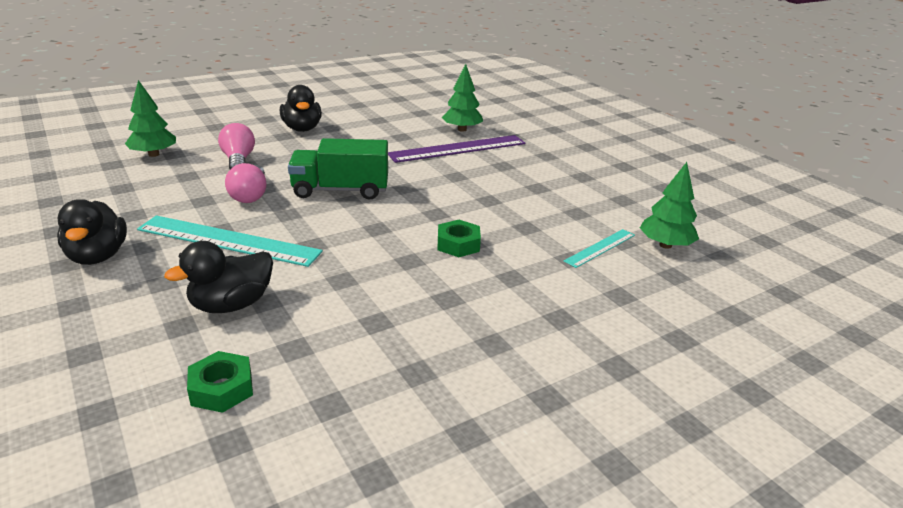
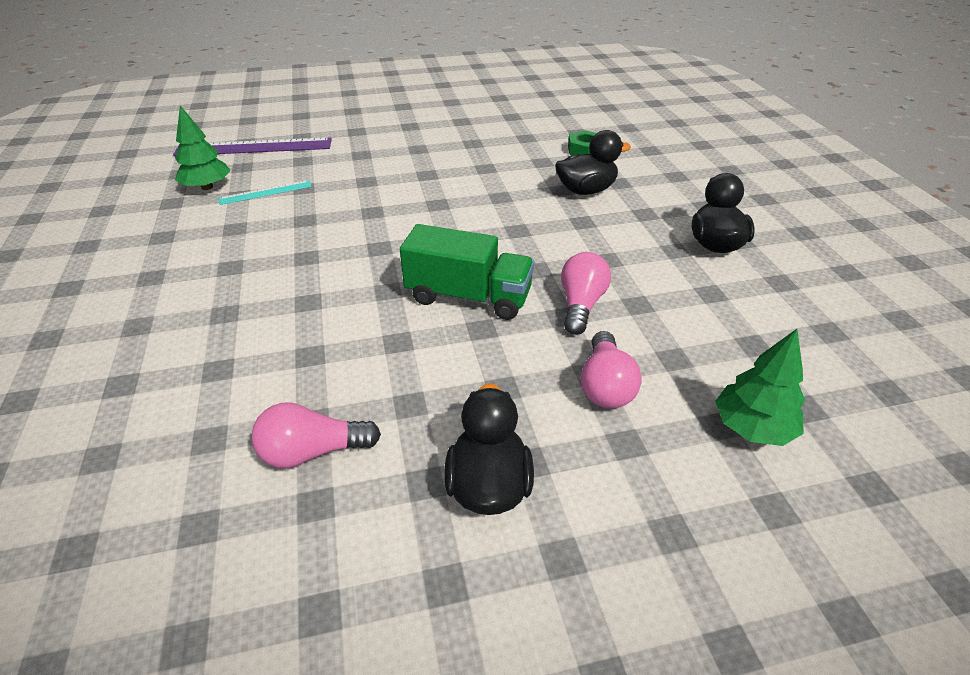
camera: 160 degrees left, 10 degrees up
(228, 241) = (597, 244): turquoise ruler -> none
(392, 129) = (312, 452): none -> pink light bulb
(458, 149) = (248, 364): purple ruler -> purple ruler (254, 147)
(458, 244) = (385, 212): green nut -> none
(462, 129) = (183, 427): green tree -> none

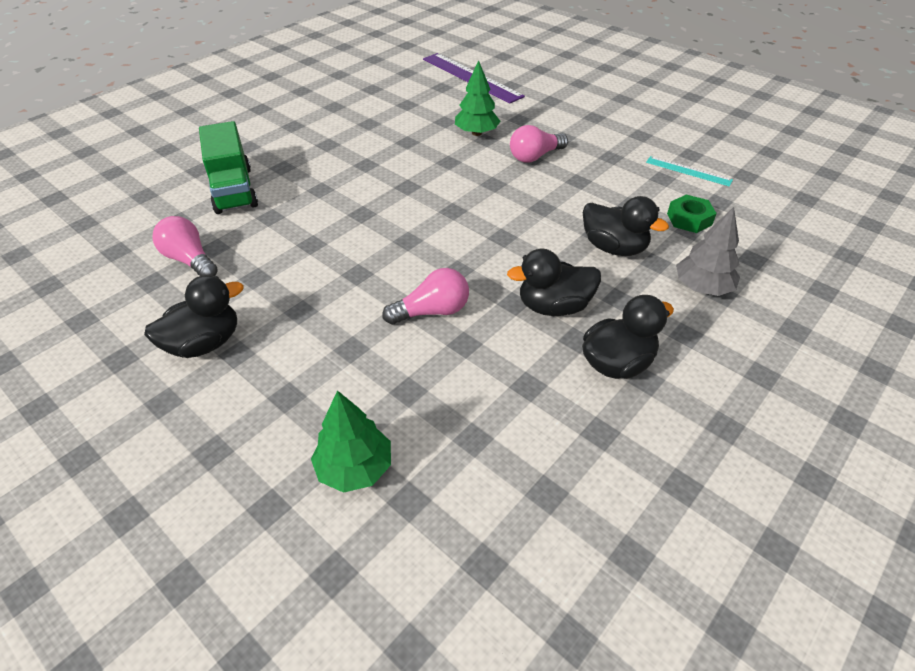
camera: 55 degrees right, 5 degrees up
(207, 187) = (402, 89): green tree -> green tree (476, 133)
(265, 192) = (421, 111): turquoise ruler -> turquoise ruler (688, 171)
(468, 297) = (388, 251): green truck -> green truck (233, 190)
(605, 385) = (342, 362): pink light bulb -> pink light bulb (535, 156)
(630, 244) = (553, 306): none -> black duck
(663, 179) = (702, 287): none -> grey tree

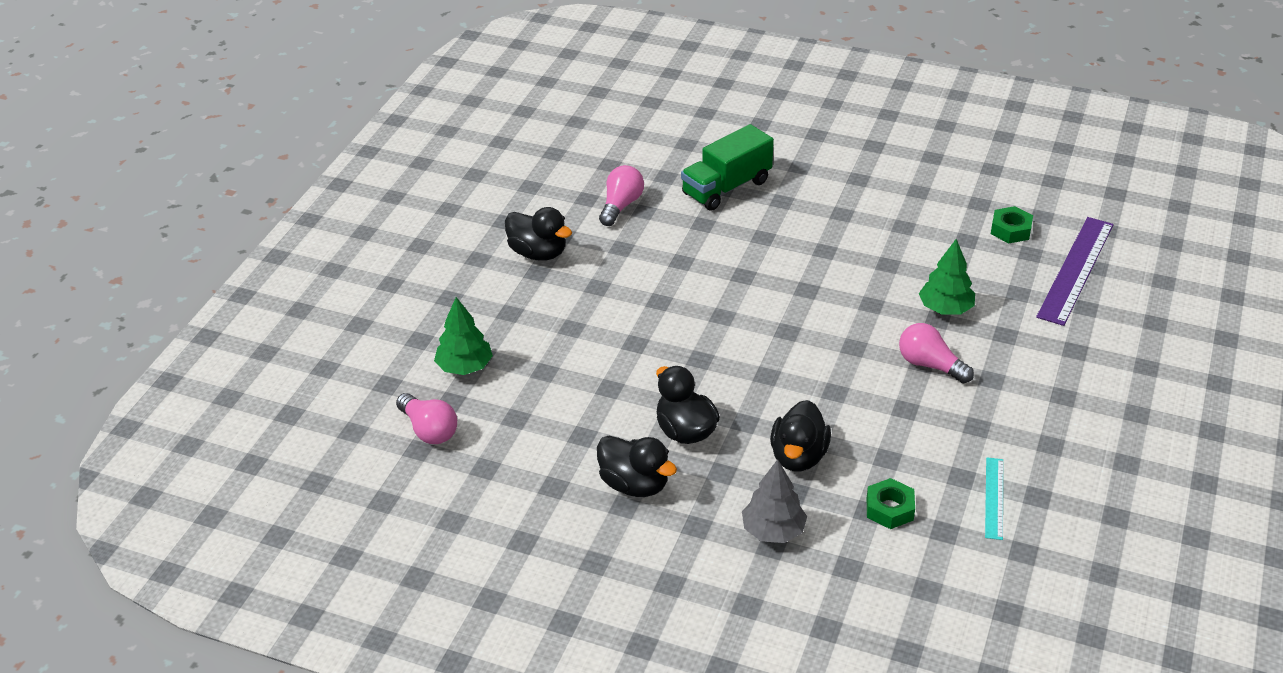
camera: 70 degrees right, 5 degrees down
(411, 86) = (1010, 230): none -> green nut
(432, 311) = (637, 358): pink light bulb -> pink light bulb (429, 430)

